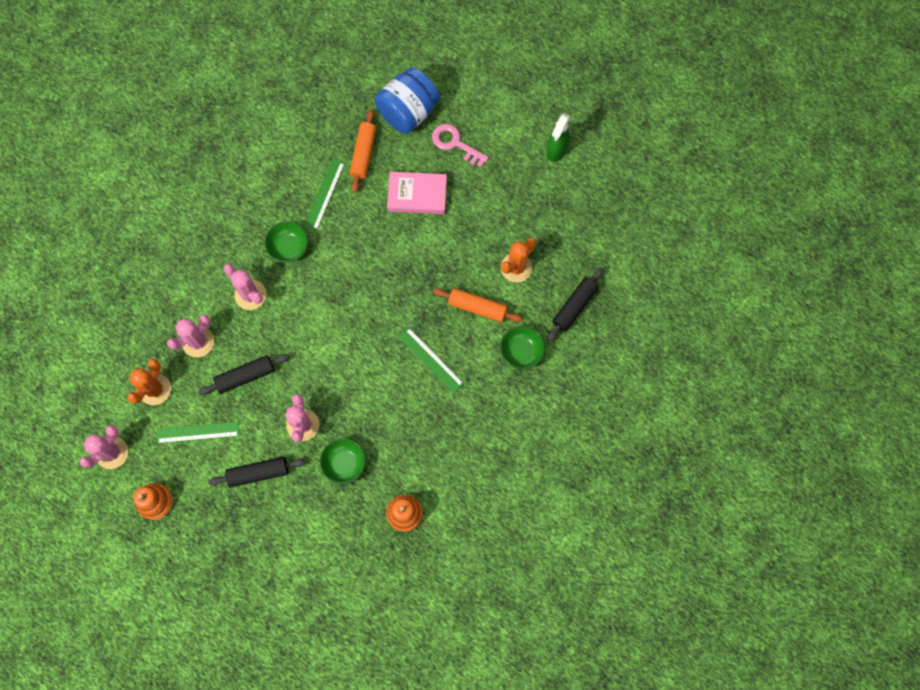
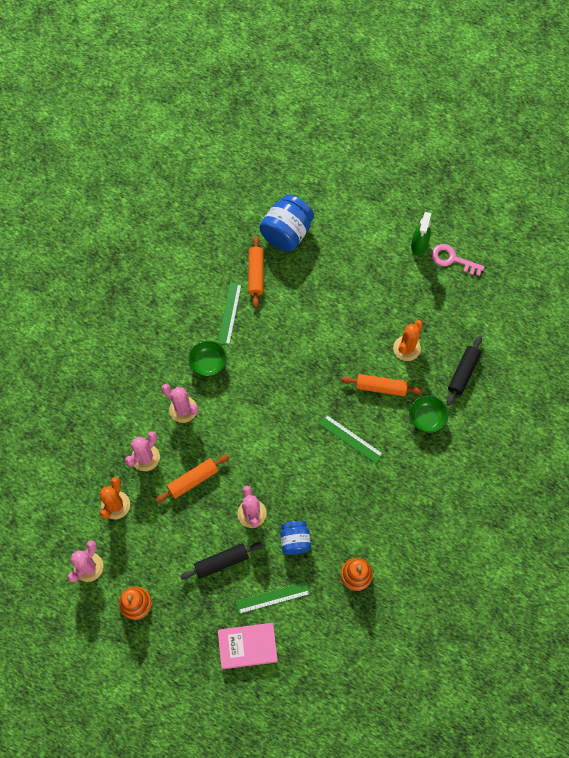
camera: 10 degrees left, 5 degrees down
(198, 432) = (161, 536): green ruler -> green ruler (273, 597)
(245, 376) = (193, 480): black rolling pin -> orange rolling pin
(344, 463) = (295, 540): green bowl -> blue jar
(417, 195) = (309, 301): pink book -> pink book (247, 646)
(455, 144) = (332, 253): pink key -> pink key (452, 259)

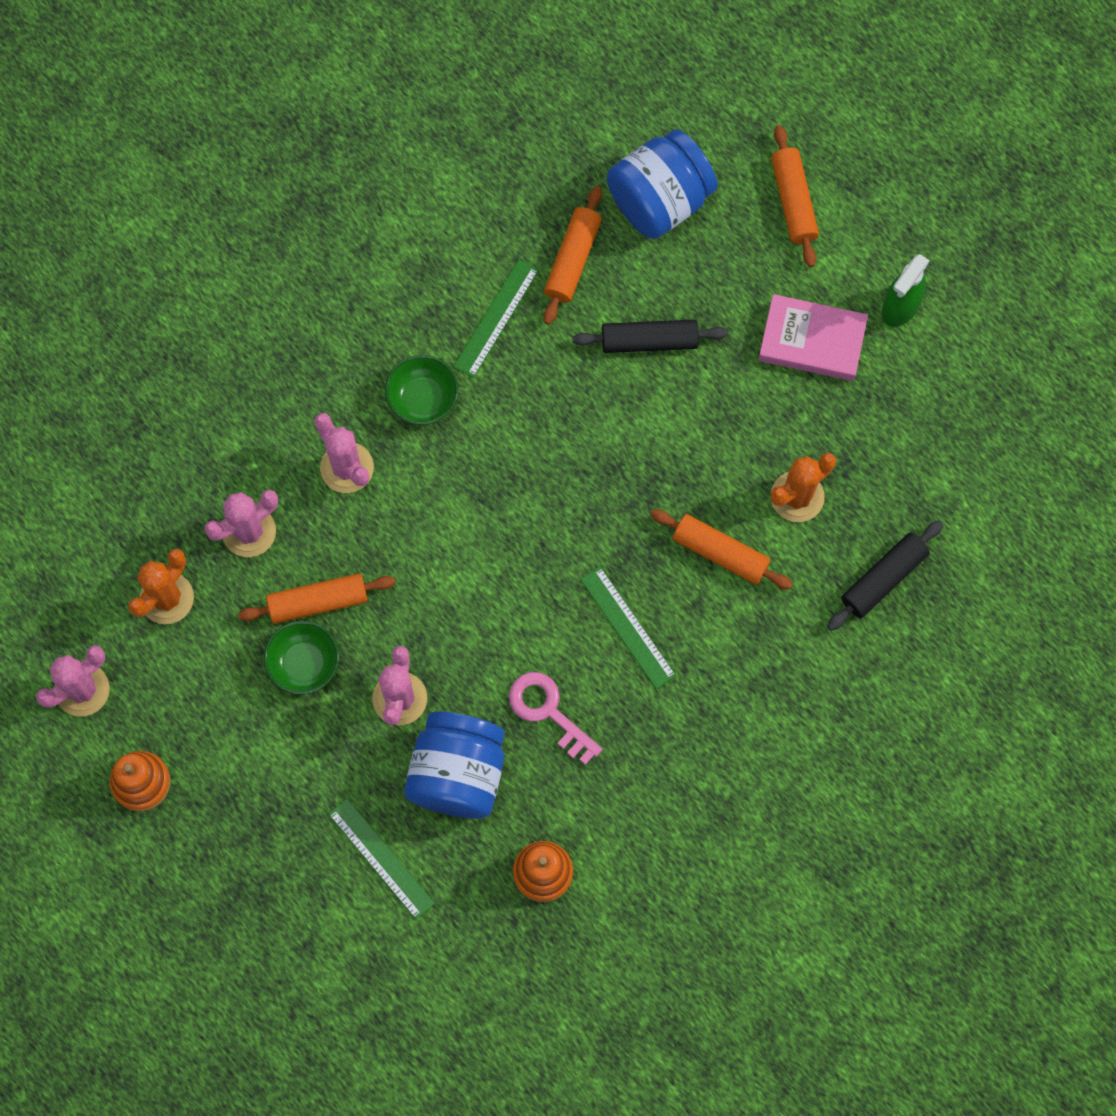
camera: 20 degrees right, 5 degrees up
(221, 562) = (315, 764): black rolling pin -> black rolling pin (649, 341)
(247, 646) = (306, 926): pink book -> pink book (812, 341)
(273, 597) = (381, 858): green ruler -> green ruler turned 45 degrees clockwise
(295, 540) = (458, 773): blue jar -> blue jar, size x1.64
(349, 213) = (793, 201): none -> orange rolling pin
(426, 418) = (781, 639): green bowl -> green bowl (304, 663)
(452, 259) = (952, 357): pink key -> pink key (548, 712)

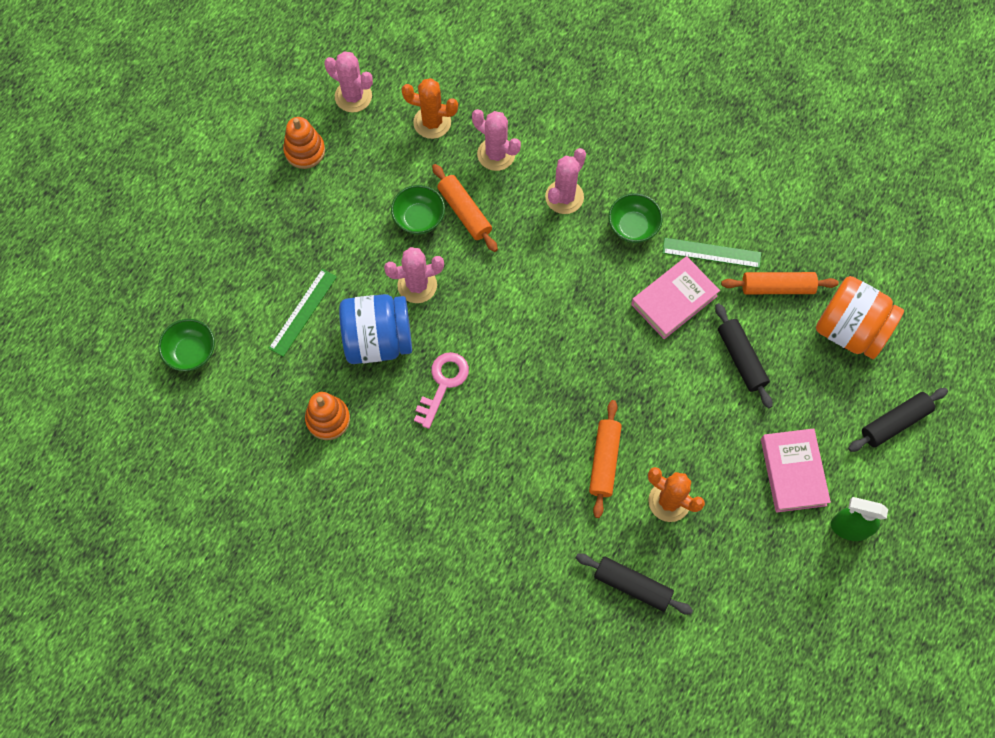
camera: 70 degrees right, 5 degrees down
(383, 1022) = (191, 352): none -> green bowl
(542, 388) = (674, 300): none -> pink book
(628, 627) = (524, 416): green ruler -> none
(660, 200) = (850, 330): blue jar -> orange jar
(793, 201) = (894, 422): orange rolling pin -> black rolling pin

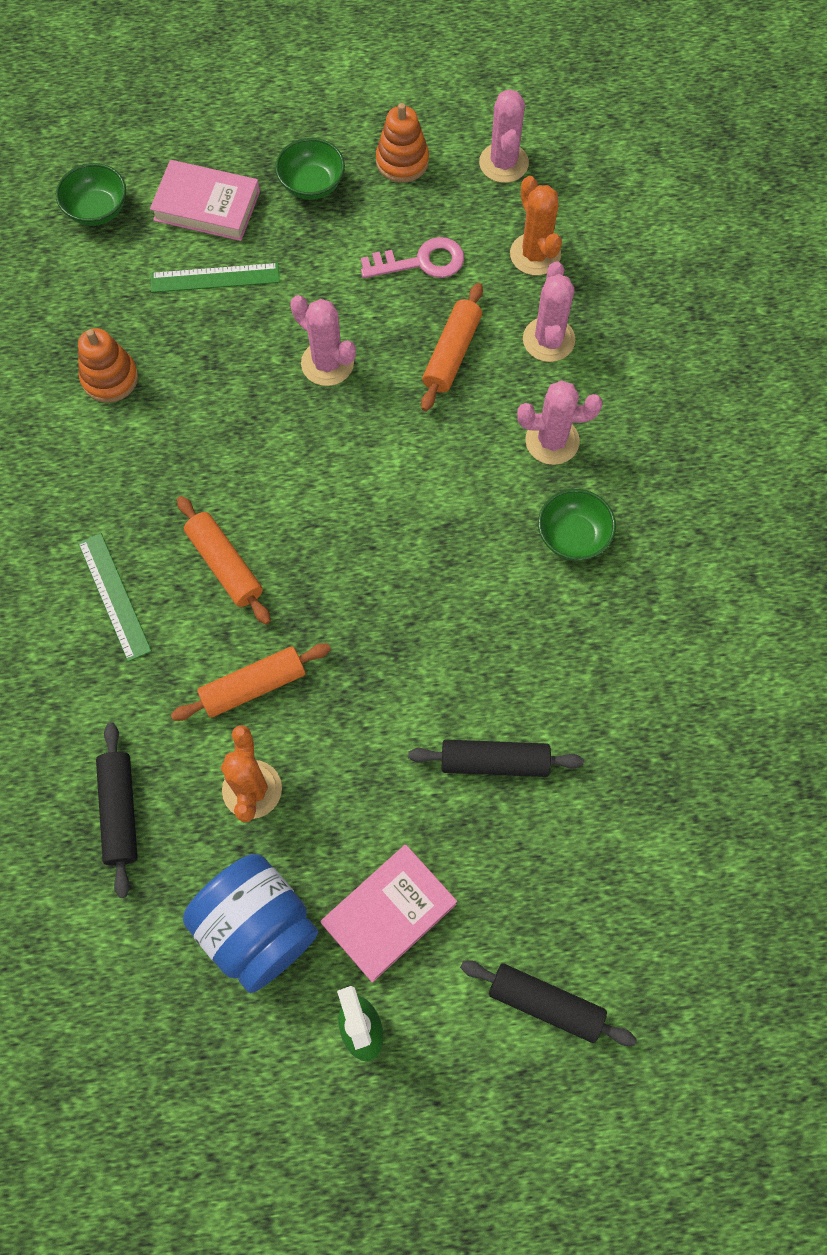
camera: 55 degrees right, 0 degrees up
(378, 340) = (235, 367): blue jar -> blue jar (257, 928)
(419, 218) = (408, 315): green bowl -> green bowl (312, 184)
(443, 384) = (229, 461): pink key -> pink key (421, 262)
(674, 300) = (513, 638): pink book -> pink book (207, 206)
(711, 253) = (608, 643): green ruler -> green ruler (114, 596)
(741, 359) = (494, 762): black rolling pin -> black rolling pin turned 60 degrees clockwise
(777, 287) = (622, 747): orange rolling pin -> orange rolling pin (225, 565)
(850, 330) = (632, 871): orange jar -> none

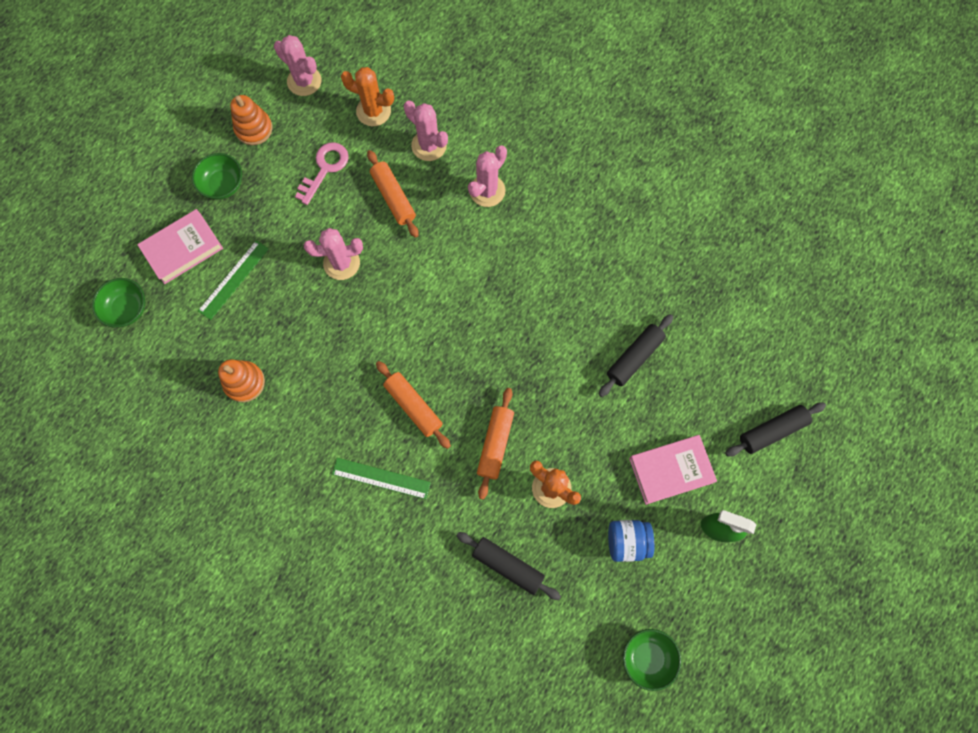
camera: 50 degrees left, 5 degrees up
(225, 565) = (413, 406): orange rolling pin -> orange rolling pin turned 45 degrees clockwise
(257, 928) = (627, 541): blue jar -> blue jar, size x0.61
(389, 913) = (670, 470): pink book -> pink book turned 75 degrees clockwise
(573, 536) = (548, 224): green bowl -> green bowl (647, 657)

